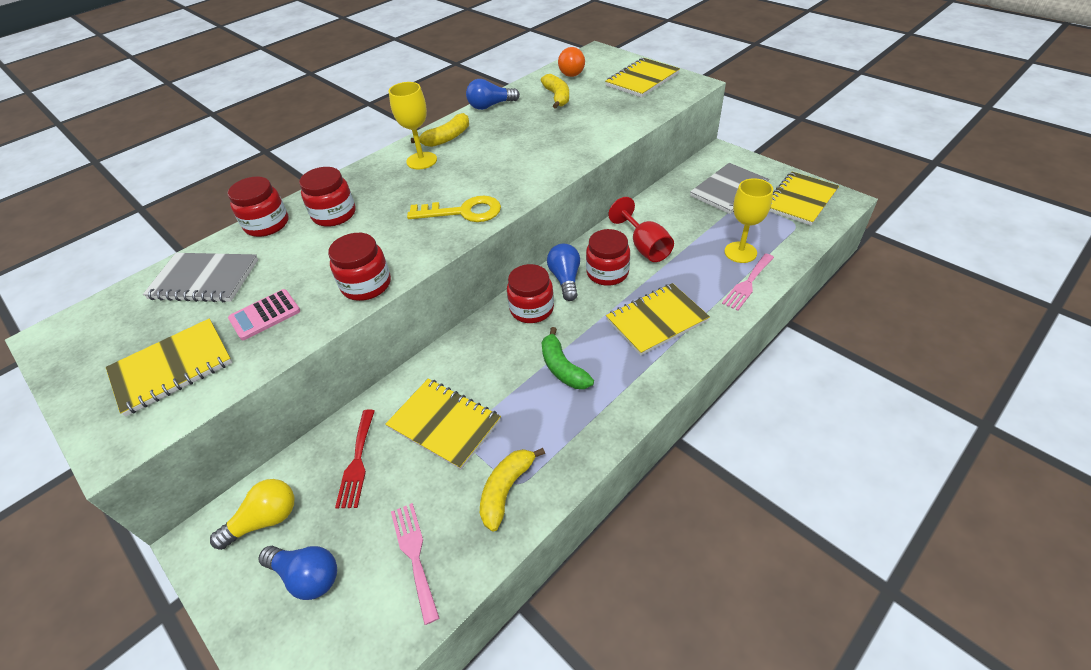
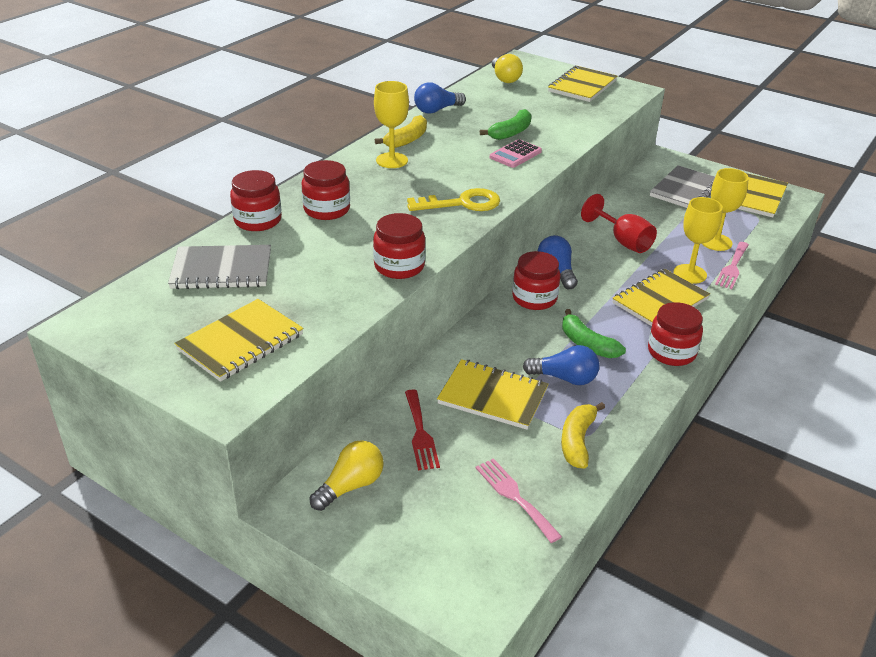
camera: 15 degrees left, 10 degrees down
(265, 315) = (309, 295): pink calculator -> pink calculator (515, 154)
(307, 576) = (418, 522): blue light bulb -> blue light bulb (564, 378)
(549, 131) = (511, 132): none -> green banana
(557, 97) = (503, 102): yellow banana -> none
(570, 71) = (505, 78): orange light bulb -> yellow light bulb
(607, 273) = (596, 264): red jar -> red jar (671, 352)
(699, 289) = (690, 274): none -> yellow goblet

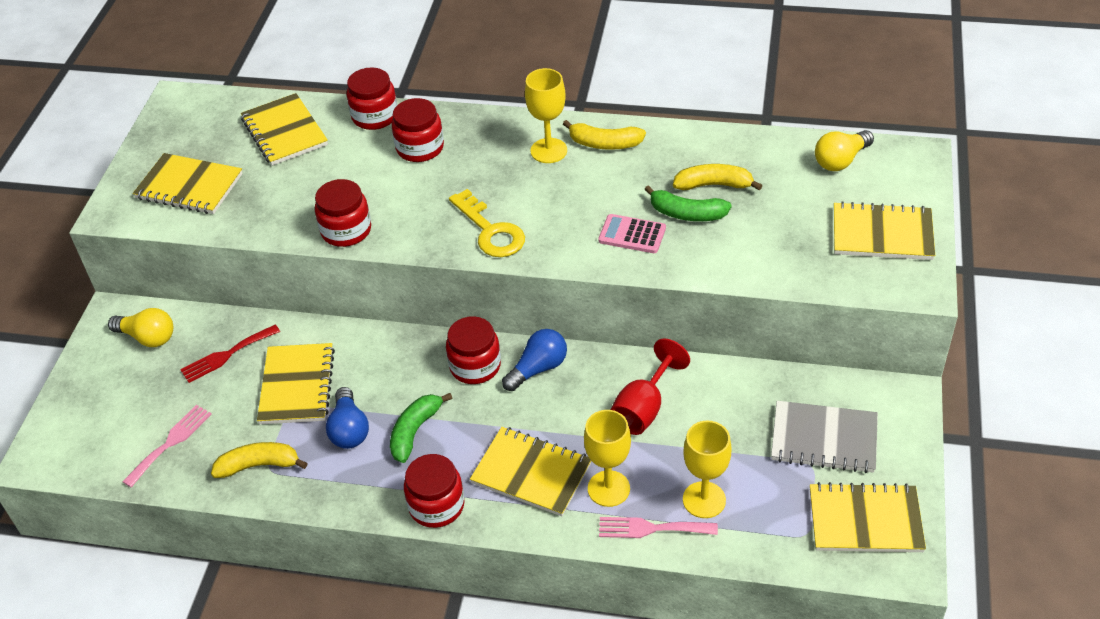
camera: 70 degrees right, 10 degrees up
(222, 270) = (284, 132): grey notebook -> yellow notebook
(437, 110) = (697, 138): blue light bulb -> none
(490, 117) = (714, 185): none -> yellow banana

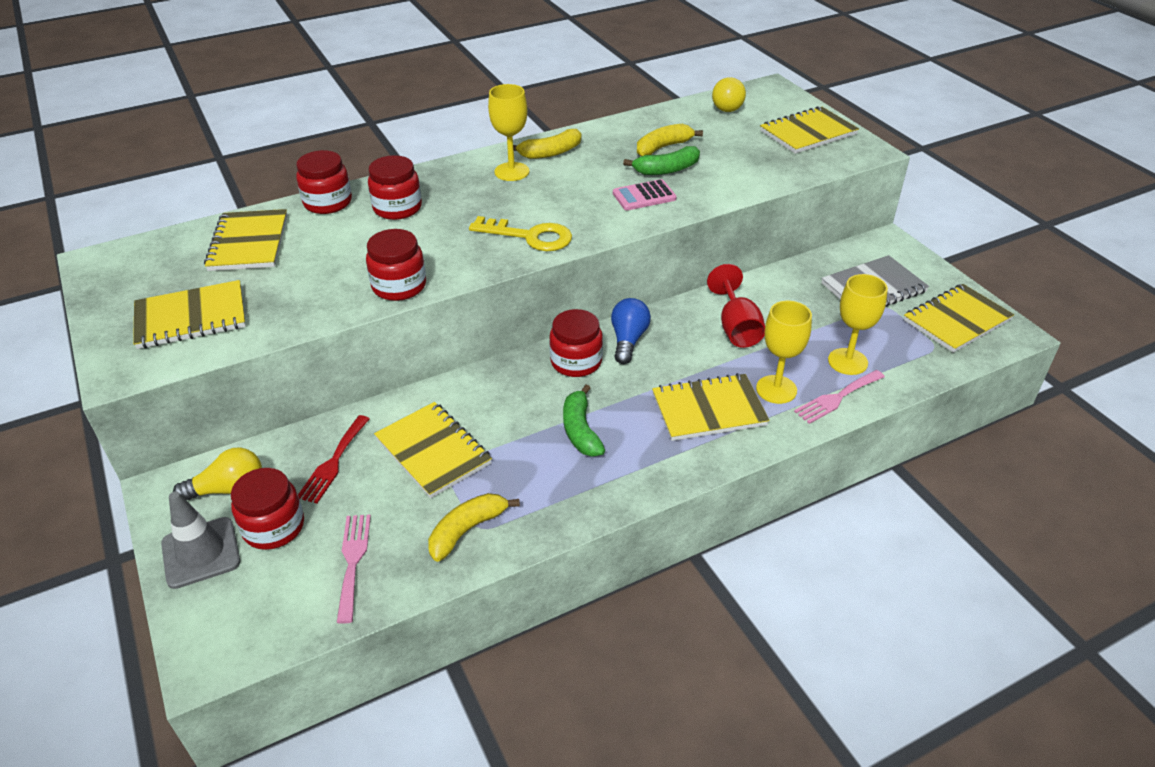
camera: 40 degrees left, 5 degrees down
(94, 378) = (201, 553): none -> grey traffic cone
(284, 132) = (248, 243): yellow notebook -> yellow notebook turned 60 degrees clockwise
(349, 429) = (521, 458): blue light bulb -> none
(436, 505) = (662, 472): red jar -> red jar (274, 527)

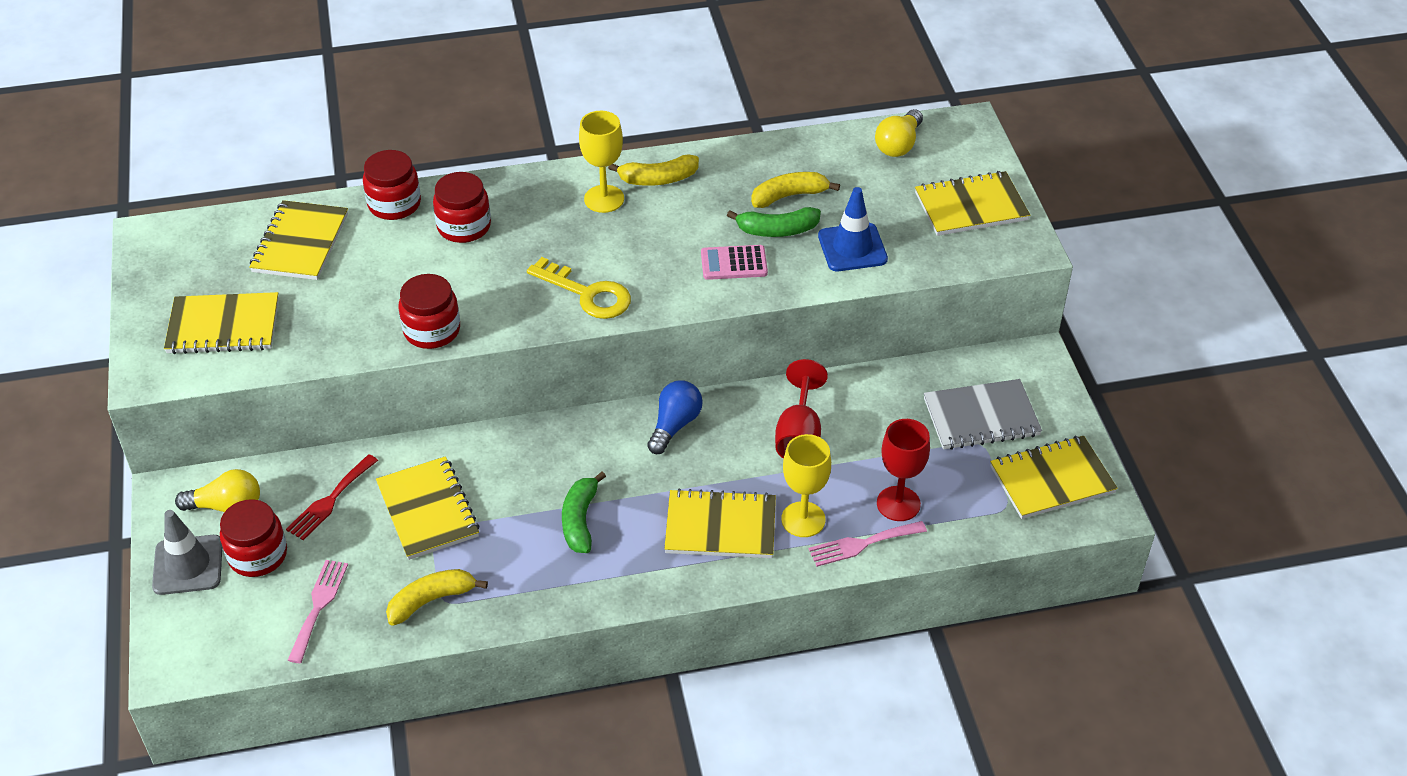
camera: 15 degrees right, 5 degrees up
(576, 362) = (608, 440): red jar -> none
(734, 171) = (852, 248): none -> blue traffic cone
(847, 361) = (898, 504): yellow goblet -> red goblet

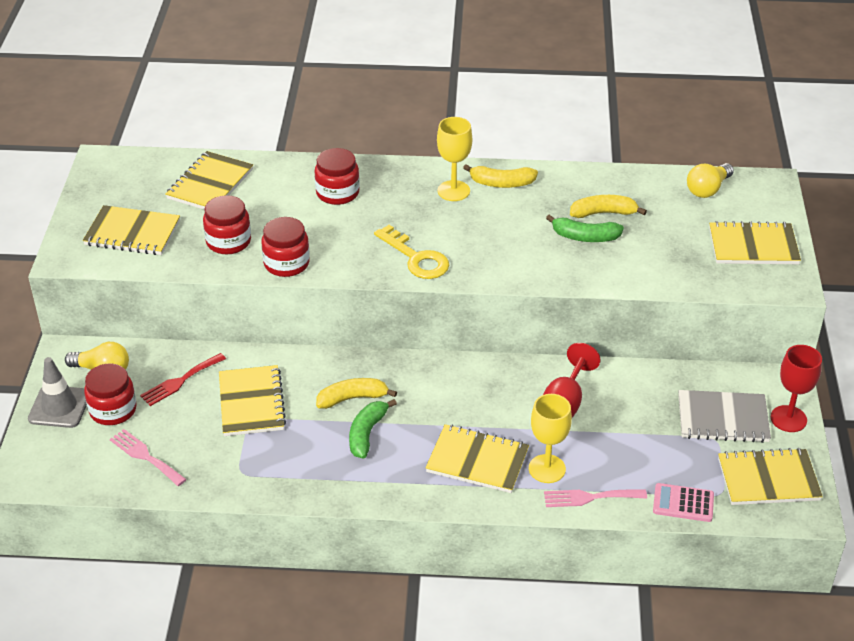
camera: 15 degrees right, 5 degrees down
(319, 606) = (145, 456): pink fork -> pink fork turned 75 degrees counterclockwise
(394, 204) = (290, 168): red jar -> red jar (228, 241)
(431, 600) = (231, 470): yellow banana -> yellow banana (352, 398)
(674, 425) = (466, 377): blue light bulb -> none
(734, 263) = (541, 256): pink calculator -> pink calculator (683, 503)
(852, 248) = (642, 260): blue traffic cone -> none
(898, 504) = (630, 472): red goblet -> red goblet (788, 419)

